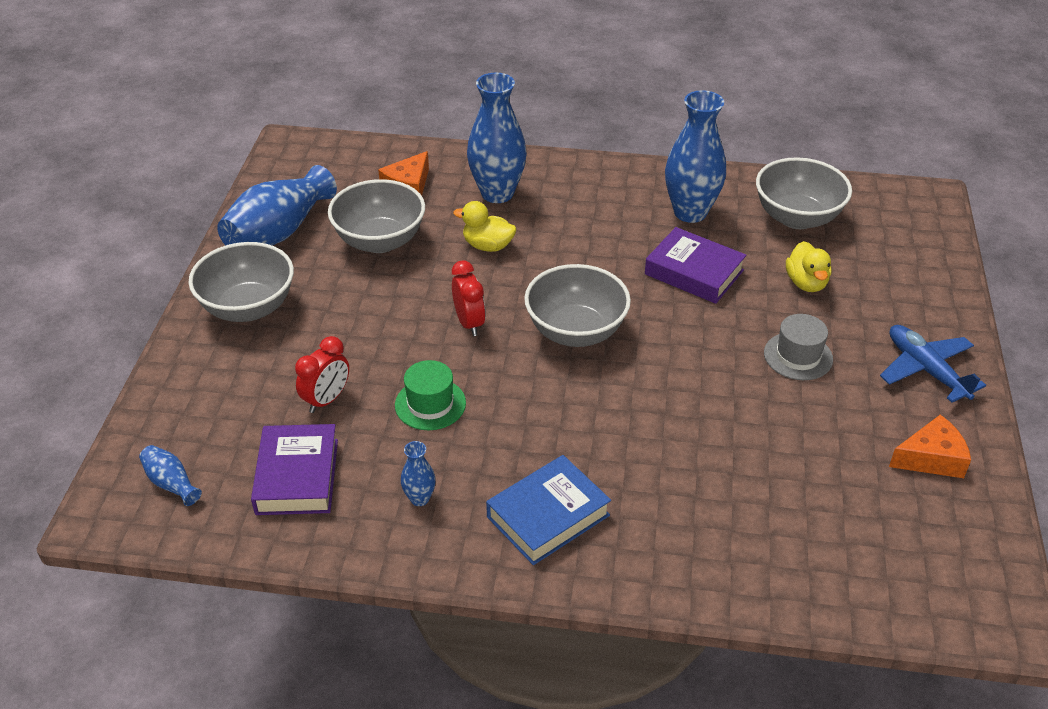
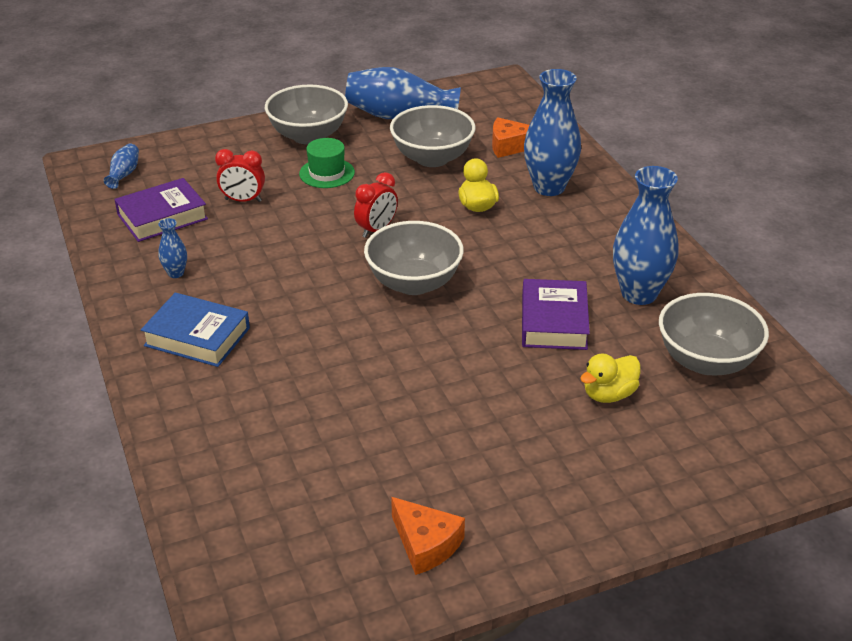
camera: 60 degrees right, 5 degrees down
(430, 404) = (273, 244): green hat -> green hat (327, 173)
(798, 356) = (496, 417): grey hat -> none
(925, 369) = (554, 510): blue plane -> none

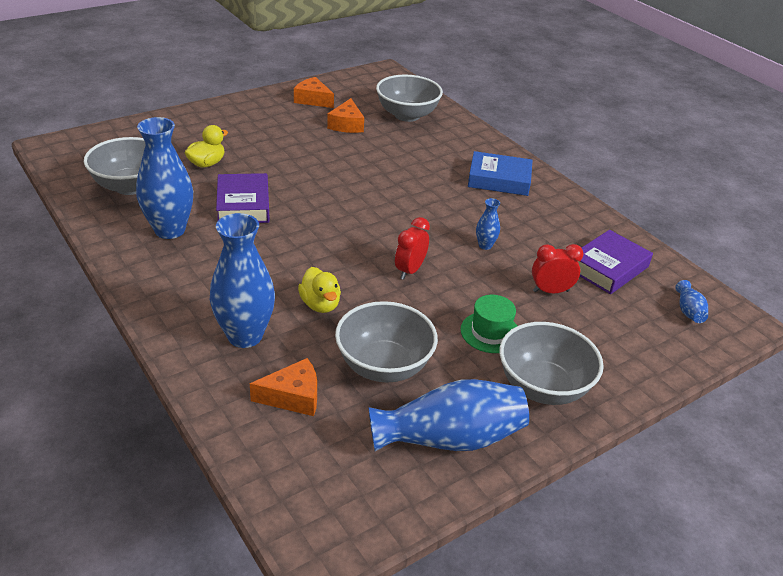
camera: 165 degrees right, 0 degrees up
(176, 273) = (551, 220): blue vase -> blue vase (485, 245)
(380, 467) = (347, 125): none -> orange cheese
(414, 283) = (360, 226): grey bowl -> grey bowl (407, 115)

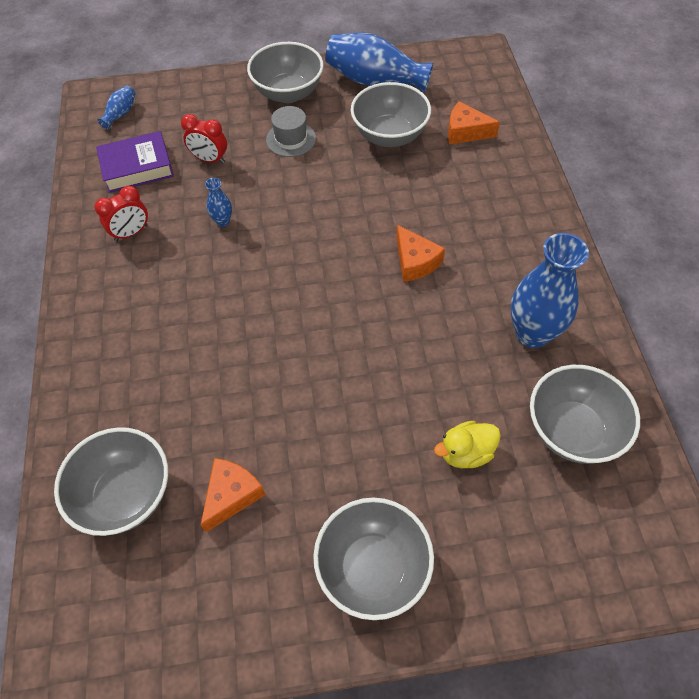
camera: 150 degrees left, 20 degrees up
(243, 205) = (441, 352): purple book -> none
(245, 336) = (486, 188): blue vase -> none
(248, 117) = (373, 568): none -> grey bowl
(313, 100) = (244, 597): orange cheese -> orange cheese (415, 261)
(320, 304) = (412, 200): yellow duck -> none
(410, 270) = (314, 213): red clock -> red clock (131, 233)
(490, 332) = (291, 139): green hat -> grey hat
(499, 179) = (124, 310): blue book -> none

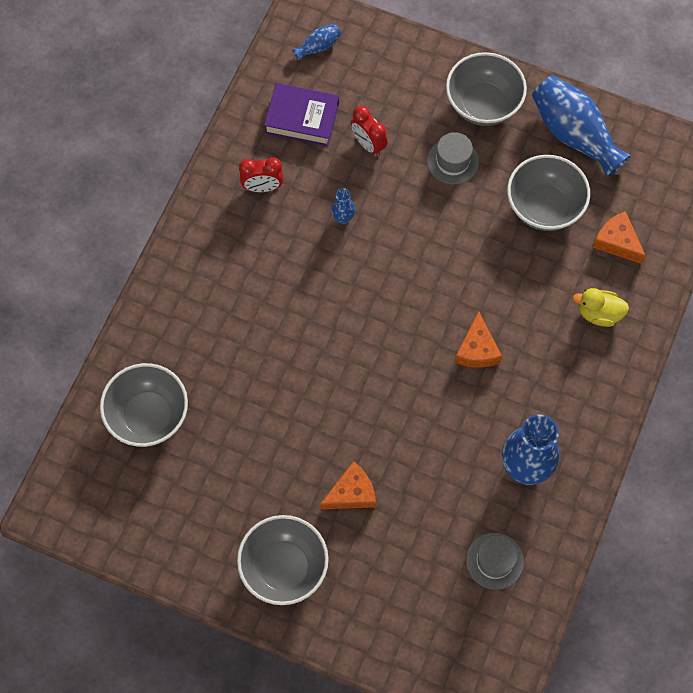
camera: 30 degrees right, 10 degrees up
(231, 495) = (219, 460): orange cheese -> orange cheese (351, 493)
(465, 453) = (403, 529): yellow duck -> yellow duck (599, 313)
(572, 430) = (494, 561): grey bowl -> grey hat

